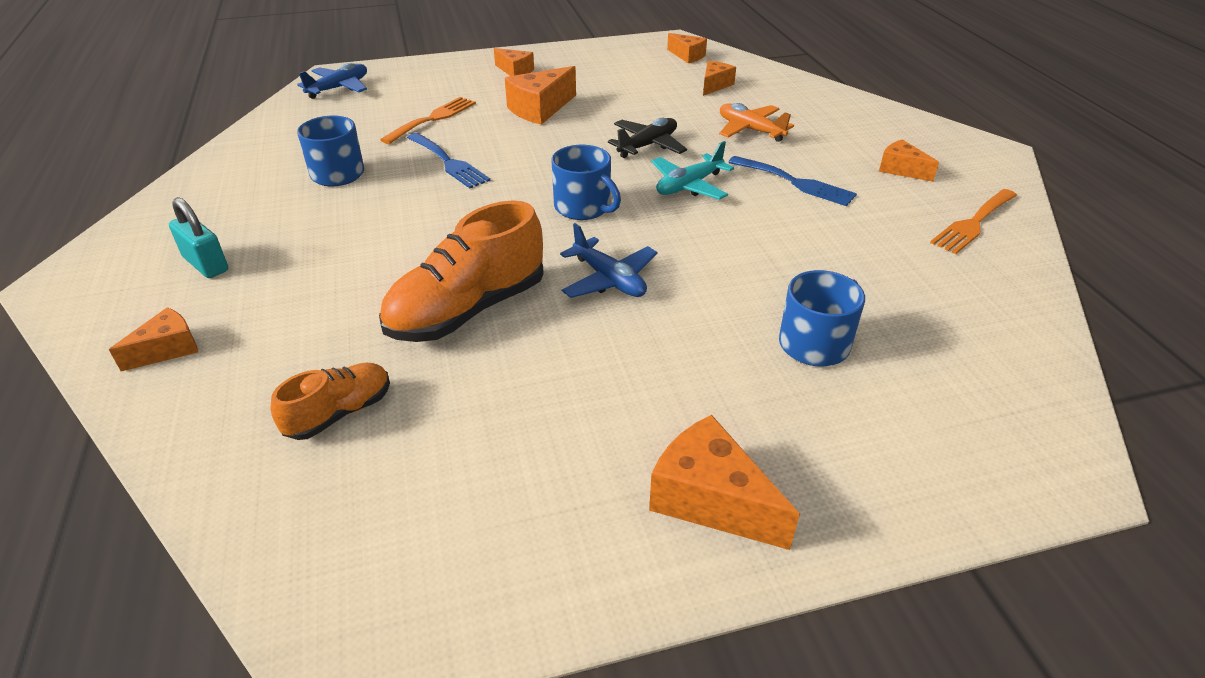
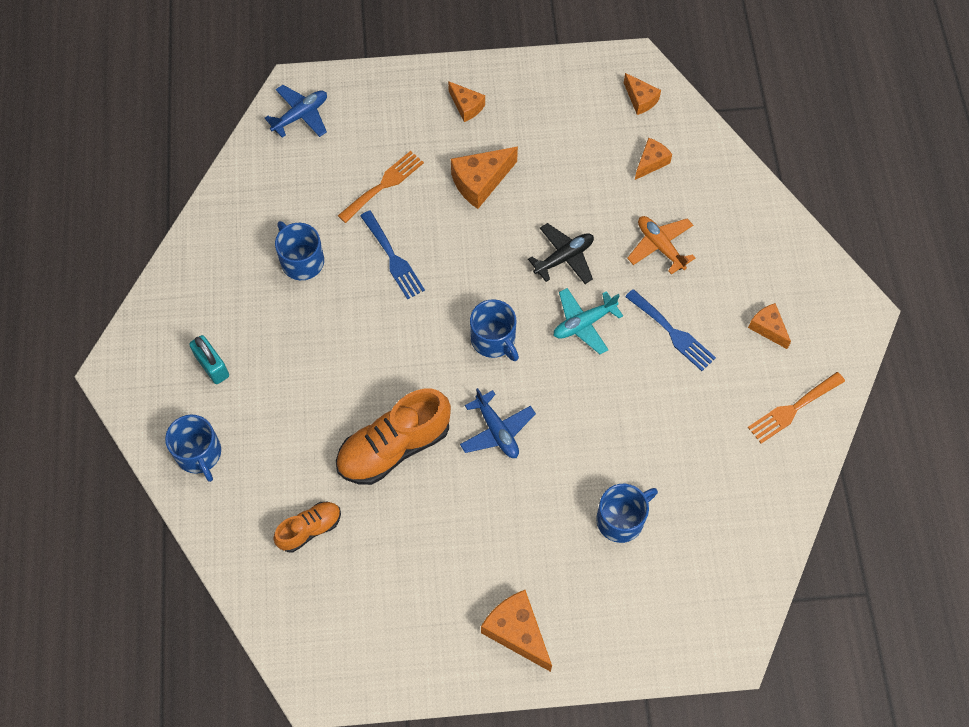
camera: 10 degrees right, 25 degrees up
(168, 349) = (199, 453): orange cheese -> blue mug

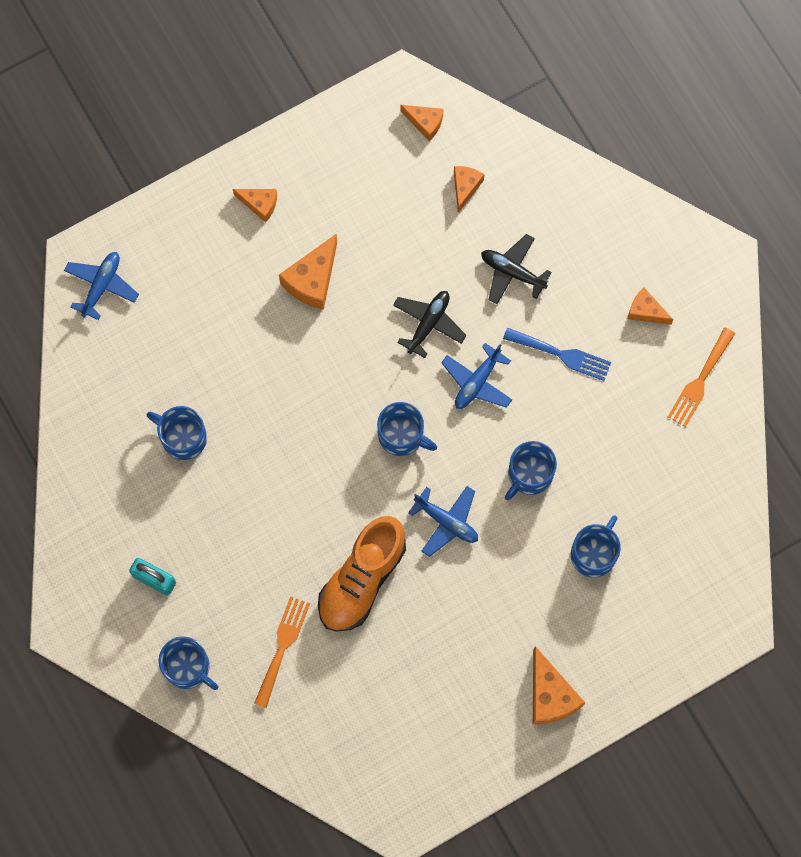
camera: 25 degrees left, 10 degrees up
(310, 529) = (325, 689): orange shoe -> none
(384, 184) = (221, 324): orange fork -> orange fork (282, 646)
(393, 258) = (268, 396): blue fork -> none
(517, 632) = (550, 695): orange cheese -> orange cheese turned 135 degrees counterclockwise
(584, 323) = (477, 382): turquoise plane -> blue plane
(593, 422) = (529, 474): none -> blue mug
(660, 246) = (512, 272): orange plane -> black plane

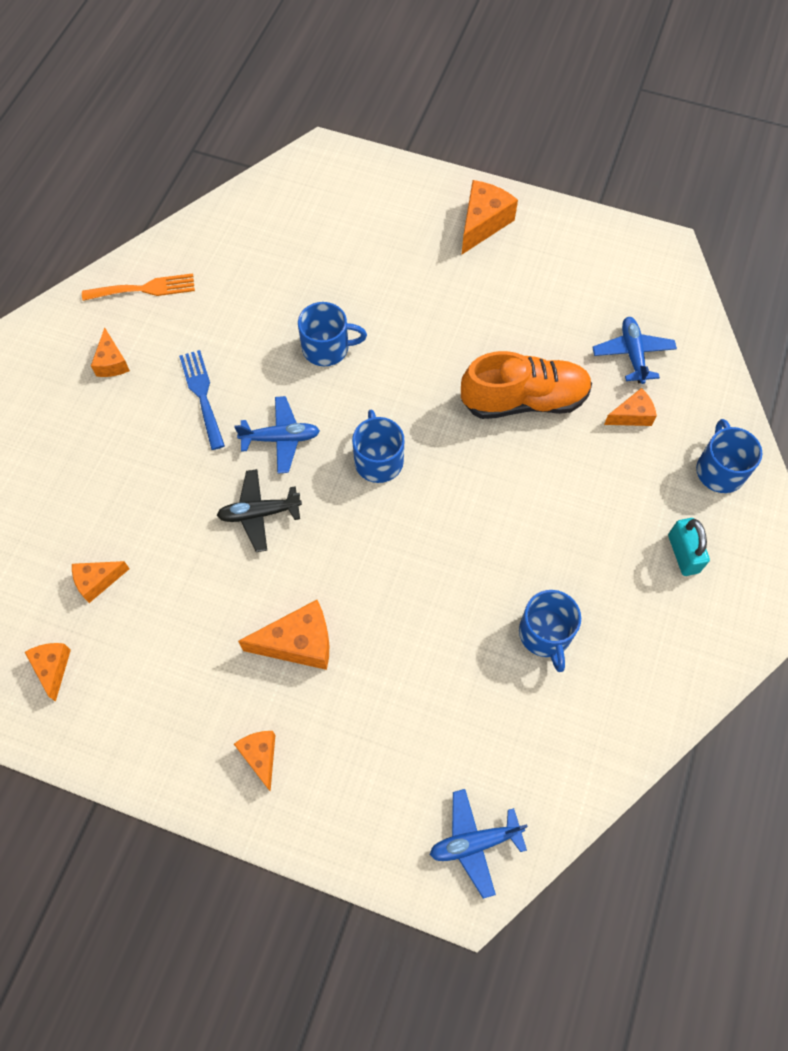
camera: 130 degrees left, 10 degrees down
(282, 646) = (632, 415): orange fork -> orange cheese
(446, 522) = (420, 376): blue plane -> blue plane (632, 354)
(512, 272) = (154, 483): black plane -> none
(594, 553) = (350, 266): blue mug -> none

